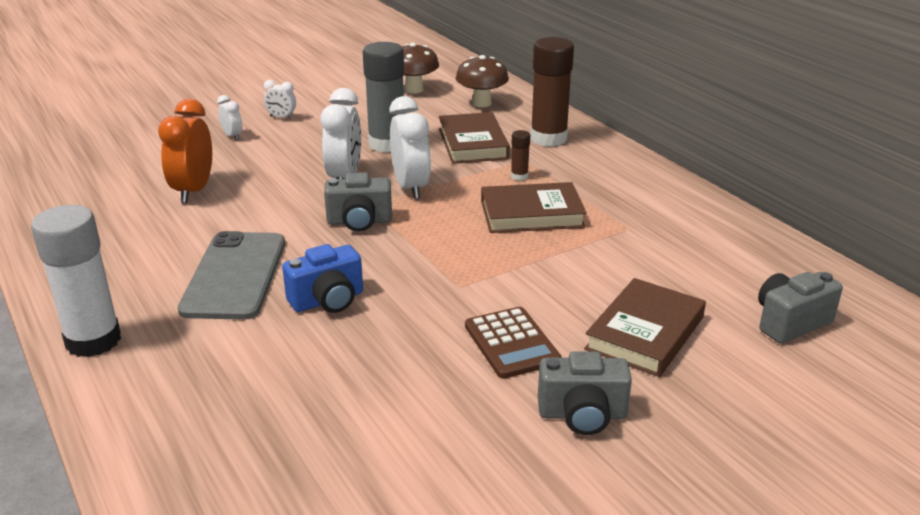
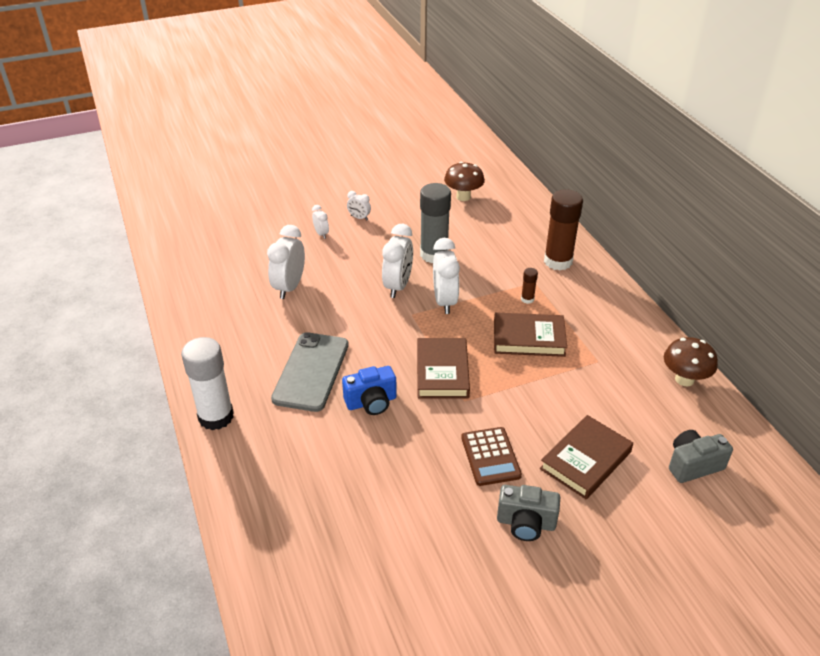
camera: 10 degrees right, 10 degrees up
(193, 191) = (289, 287): orange clock -> white clock
(359, 222) = (403, 331): grey camera -> none
(472, 143) = (498, 261): brown book -> brown book (442, 372)
(481, 103) = (513, 217): brown mushroom -> brown mushroom (684, 379)

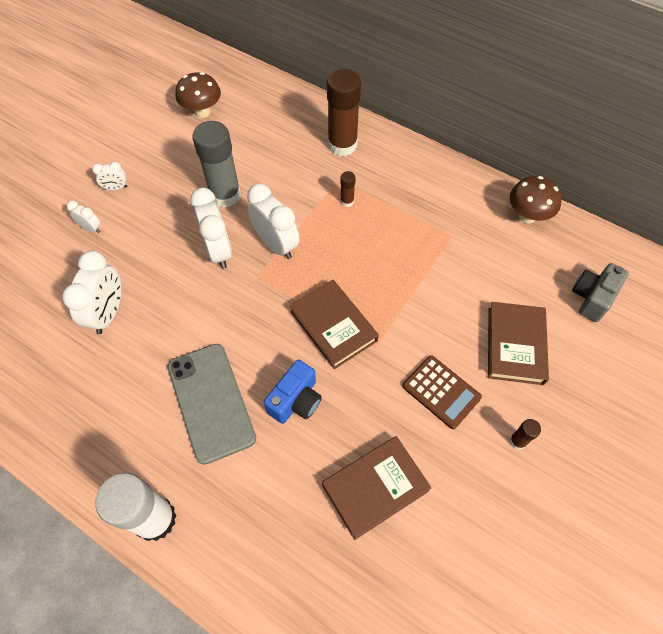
camera: 35 degrees left, 20 degrees up
(289, 287) = (108, 313): white clock -> white clock turned 150 degrees counterclockwise
(526, 523) = (518, 441): grey camera -> brown glue stick
(528, 338) = (379, 244): brown book -> brown book (375, 488)

